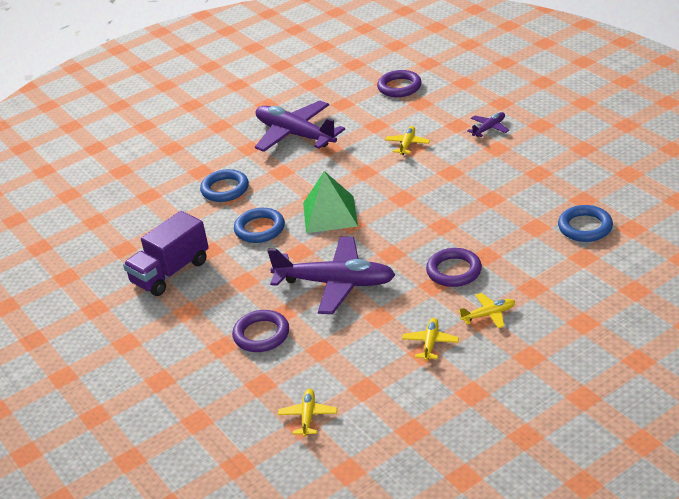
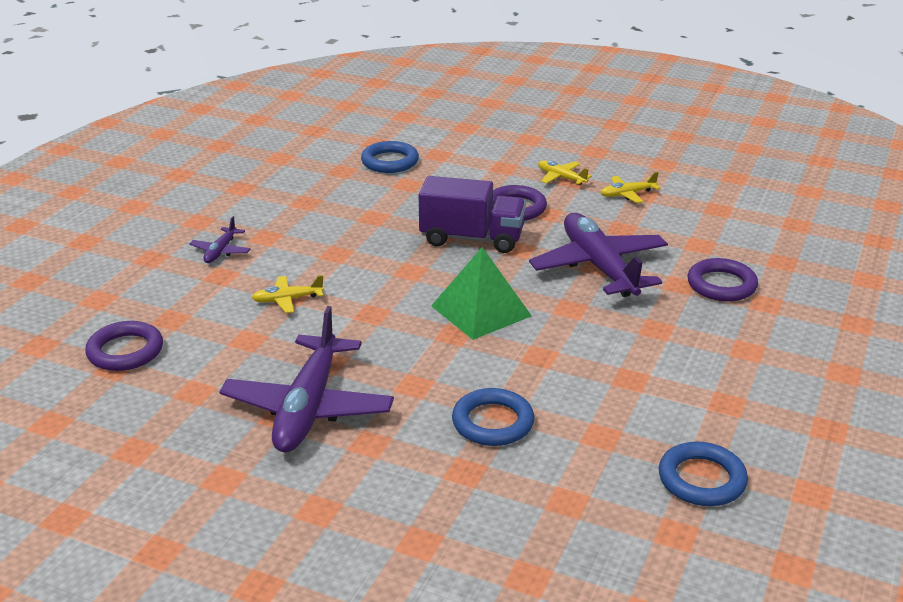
camera: 125 degrees left, 5 degrees down
(170, 272) = (701, 393): purple truck -> purple truck (472, 239)
(259, 229) = (554, 354): blue ring -> blue ring (701, 479)
(308, 416) = (783, 225): yellow plane -> none
(489, 128) = (221, 251): purple plane -> purple plane turned 90 degrees counterclockwise

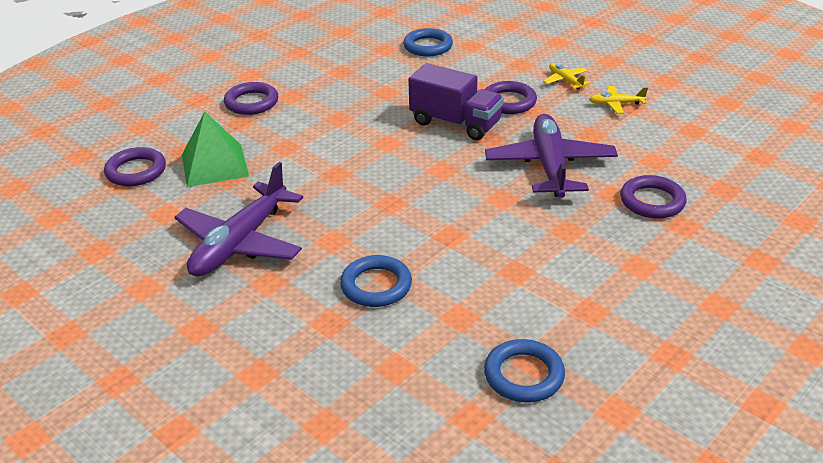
camera: 20 degrees right, 5 degrees up
(221, 251) = (251, 102): purple plane -> purple ring
(287, 300) = (277, 151): yellow plane -> none
(481, 311) = (425, 187): green pyramid -> green pyramid (215, 165)

